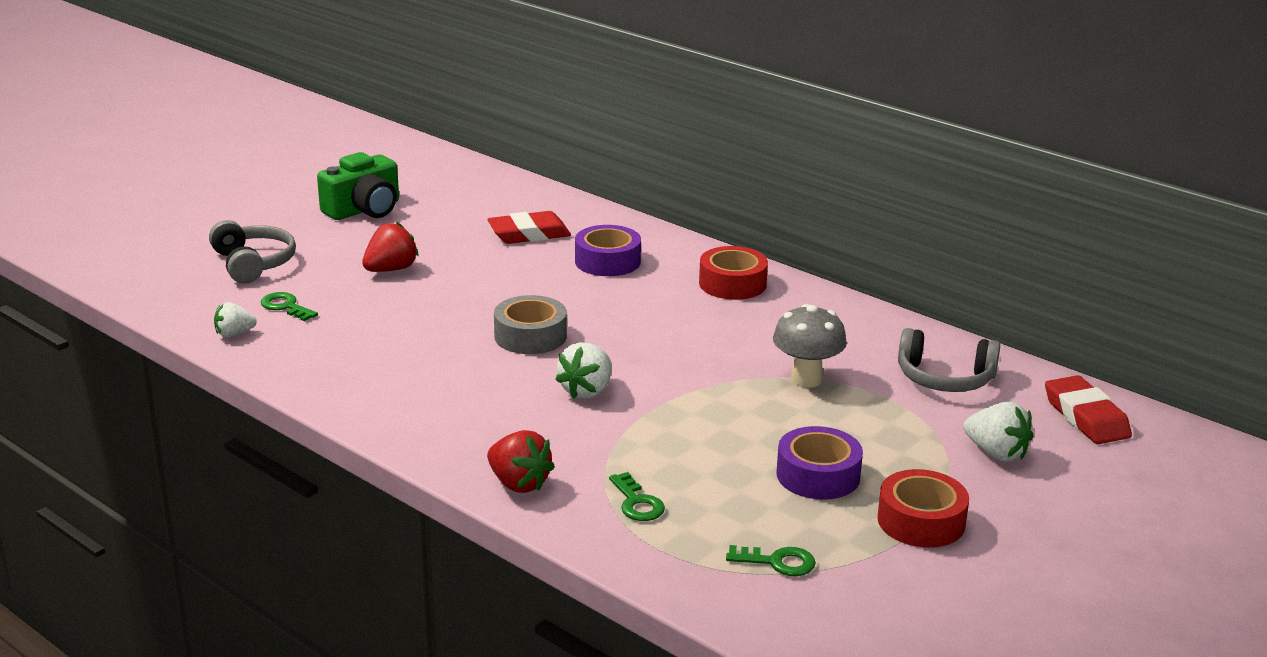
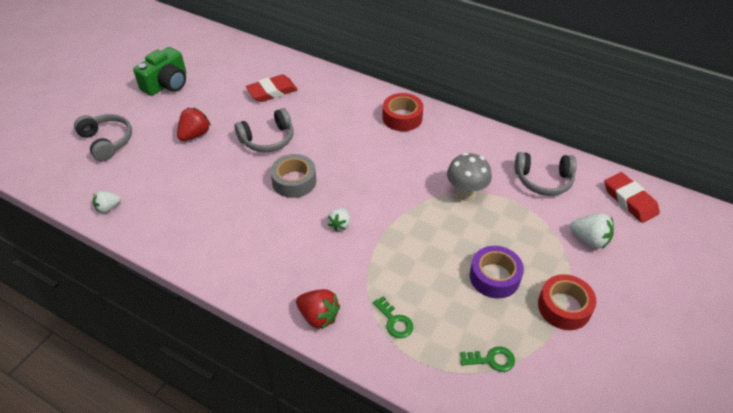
camera: 10 degrees left, 20 degrees up
(285, 306) = (136, 178): green key -> none
(504, 286) = (268, 139): none -> grey headphones
(587, 391) = (340, 225): white strawberry -> white strawberry, size x0.66
(607, 261) = (324, 109): purple tape -> none

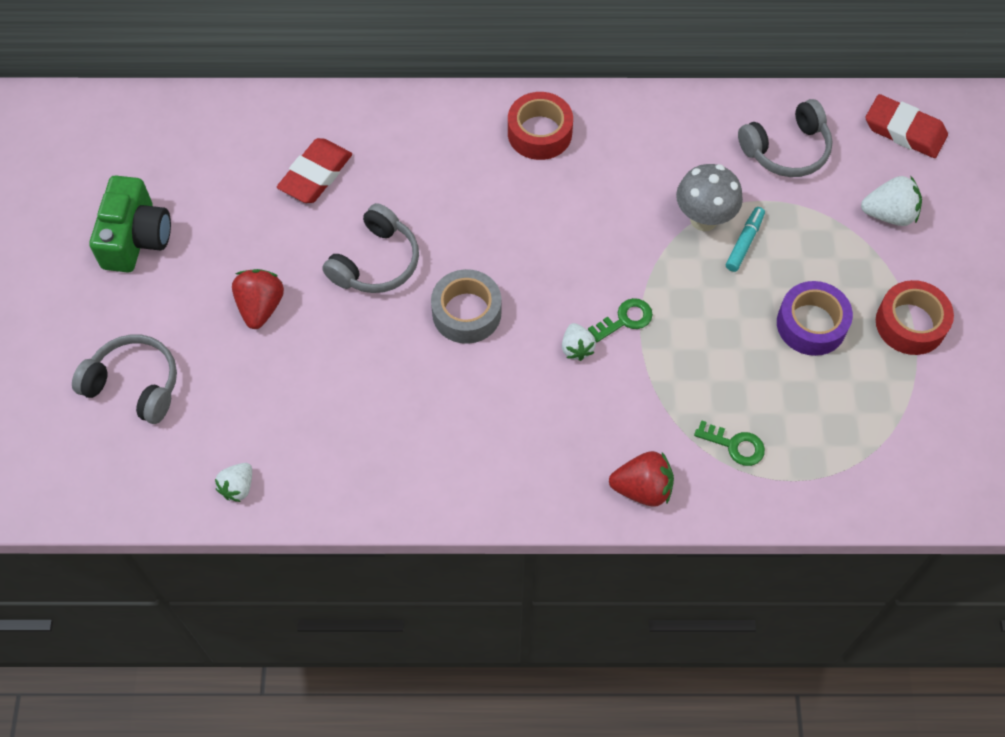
camera: 30 degrees left, 15 degrees up
(482, 215) = (744, 242): none -> turquoise marker
(491, 360) = (871, 434): green key -> green key (625, 319)

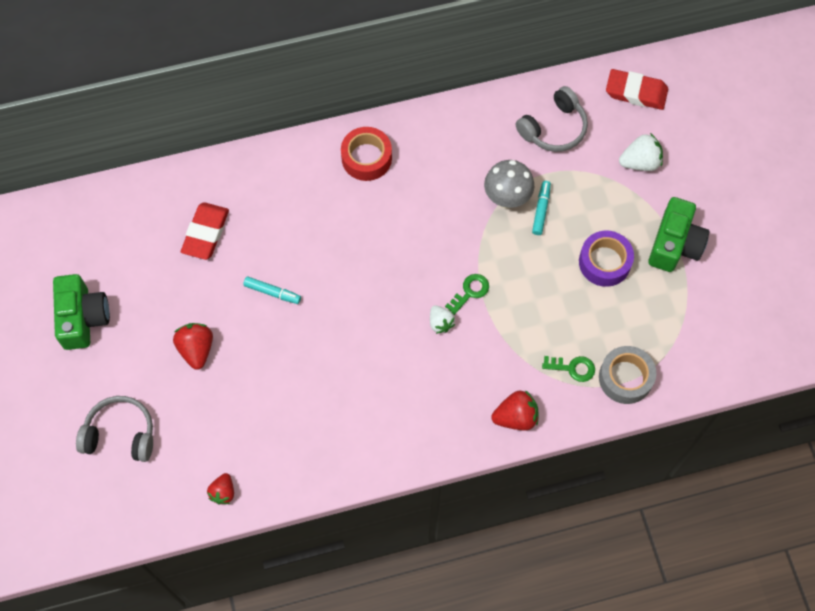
camera: 15 degrees left, 5 degrees up
(238, 487) = (223, 492): white strawberry -> red strawberry
(375, 262) = (272, 292): grey headphones -> turquoise marker
(466, 312) = (352, 315): grey tape -> grey tape (625, 378)
(910, 324) = (674, 244): red tape -> green camera

